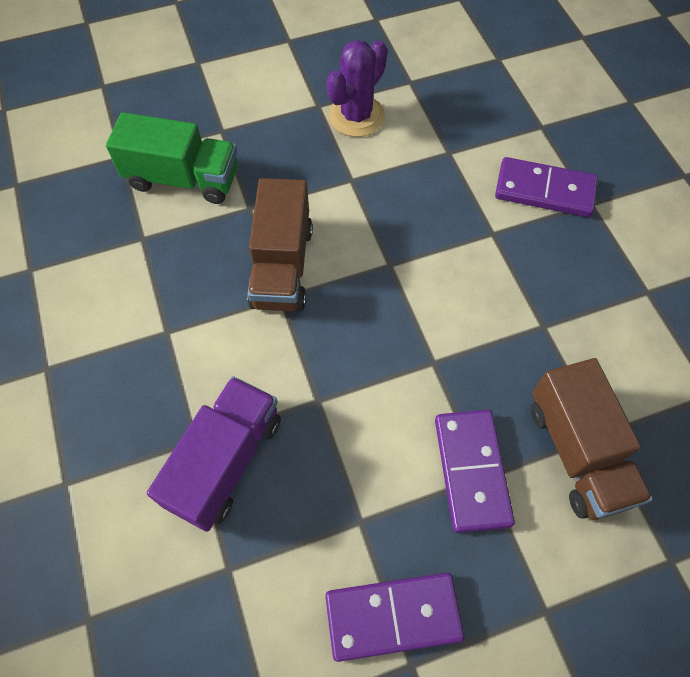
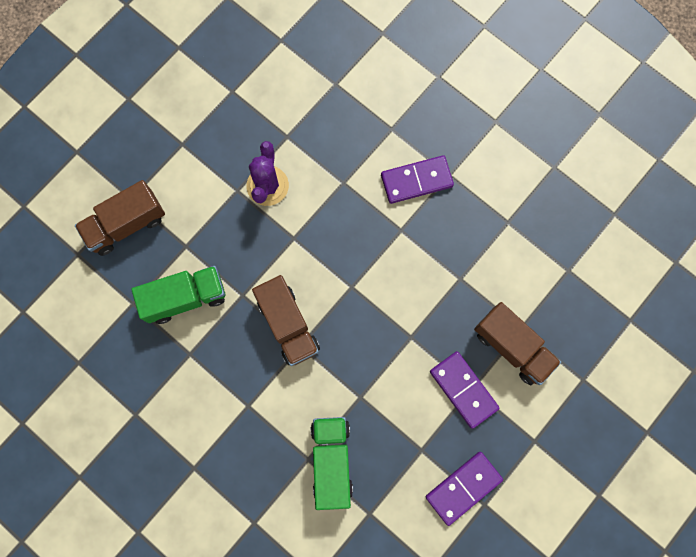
camera: 30 degrees left, 15 degrees up
(175, 82) = (126, 224): none -> brown truck
(225, 461) = (331, 461): purple truck -> green truck

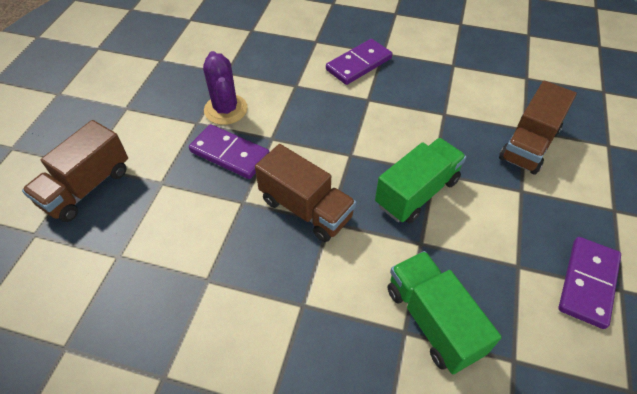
camera: 25 degrees left, 25 degrees down
(185, 297) = (180, 227): green truck -> green truck (417, 192)
(463, 389) = (515, 194): purple domino -> purple domino (230, 154)
(512, 347) = (529, 144): brown truck -> brown truck turned 105 degrees clockwise

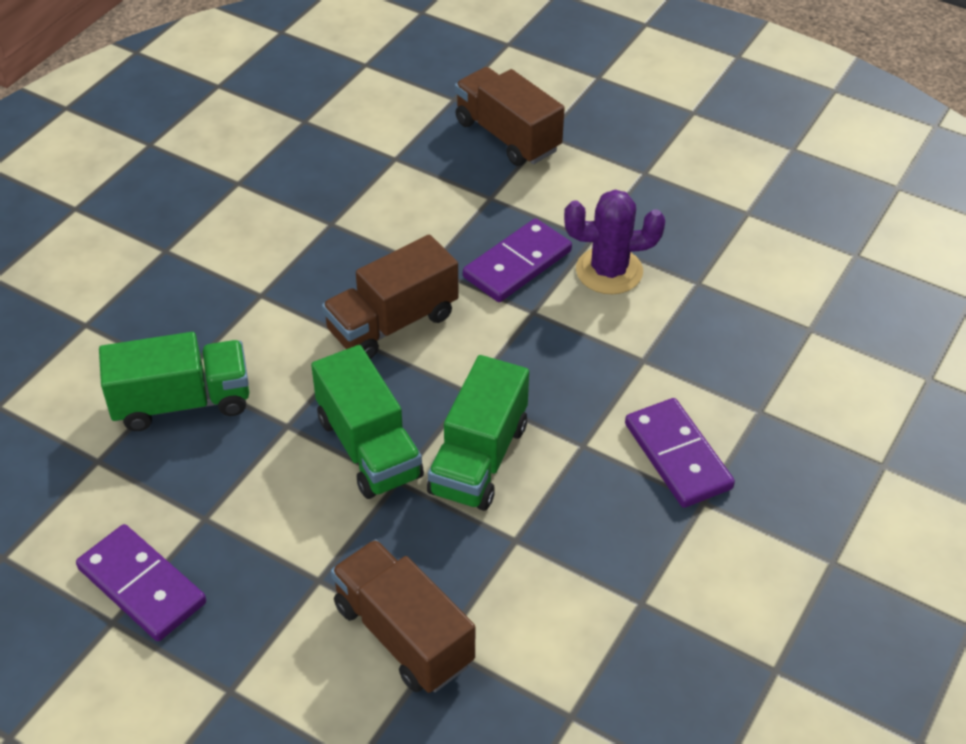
camera: 105 degrees right, 5 degrees down
(399, 139) = (479, 458): none -> green truck

